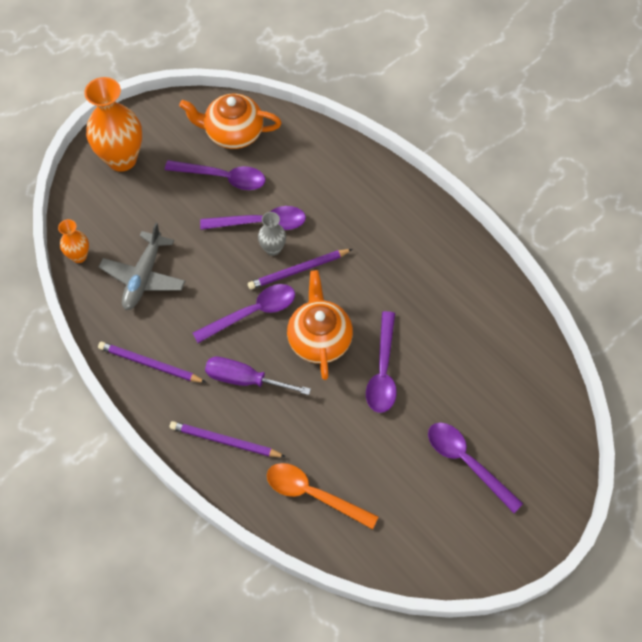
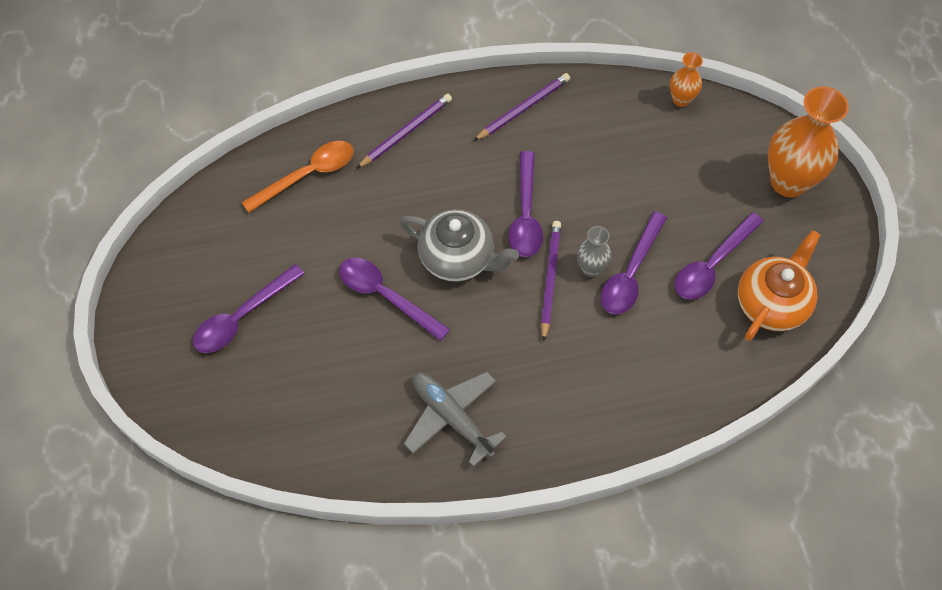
camera: 120 degrees right, 0 degrees up
(143, 277) = (624, 142): grey plane -> grey plane (452, 417)
(245, 380) = (456, 175): purple screwdriver -> none
(319, 339) = (457, 258): orange teapot -> grey teapot
(467, 462) = (242, 317): purple spoon -> purple spoon turned 150 degrees clockwise

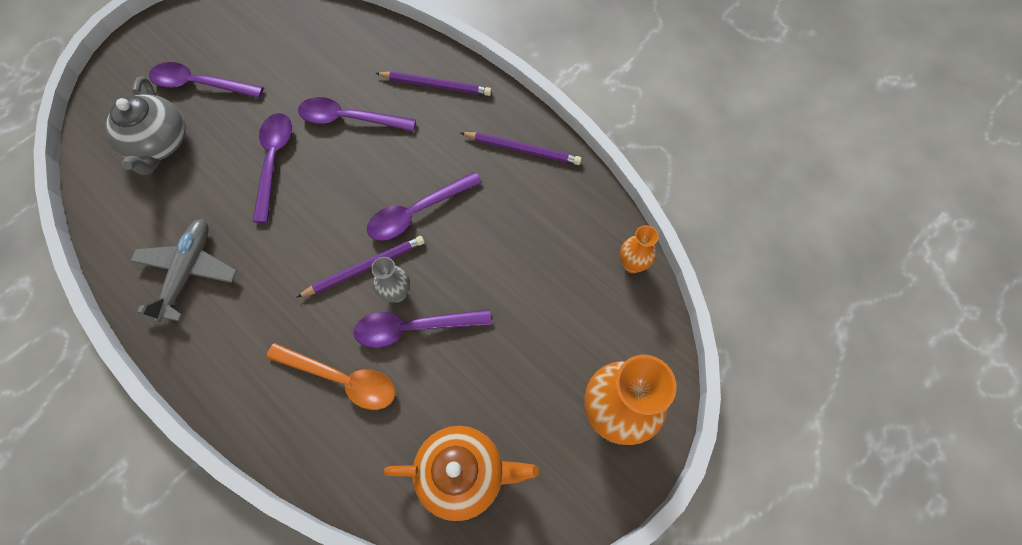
camera: 55 degrees right, 5 degrees up
(307, 175) = (349, 49): orange spoon -> orange spoon (342, 379)
(457, 258) = (341, 189): grey teapot -> grey teapot (159, 144)
(712, 264) = (469, 393): purple spoon -> purple spoon (349, 119)

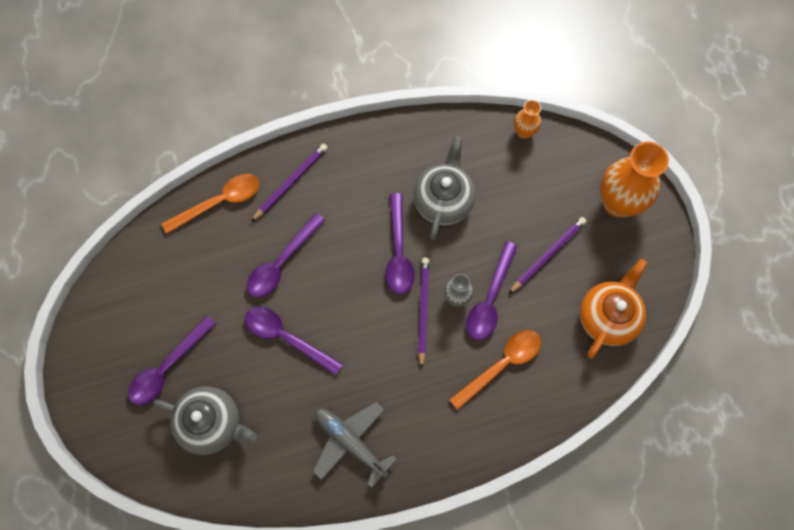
camera: 60 degrees left, 5 degrees up
(382, 42) = (219, 202): none -> orange spoon
(500, 225) = (443, 200): none -> grey teapot
(522, 149) = (389, 151): purple pencil -> purple pencil (547, 255)

